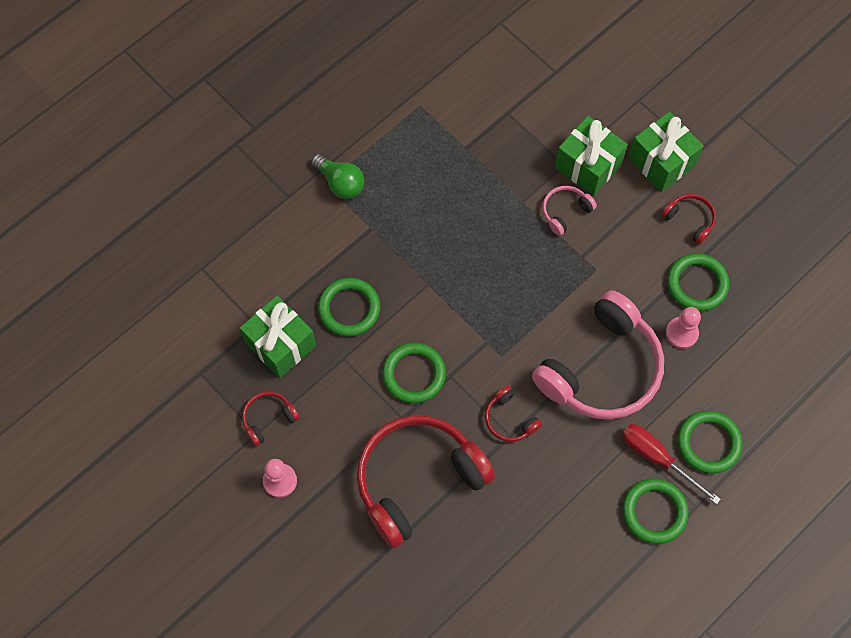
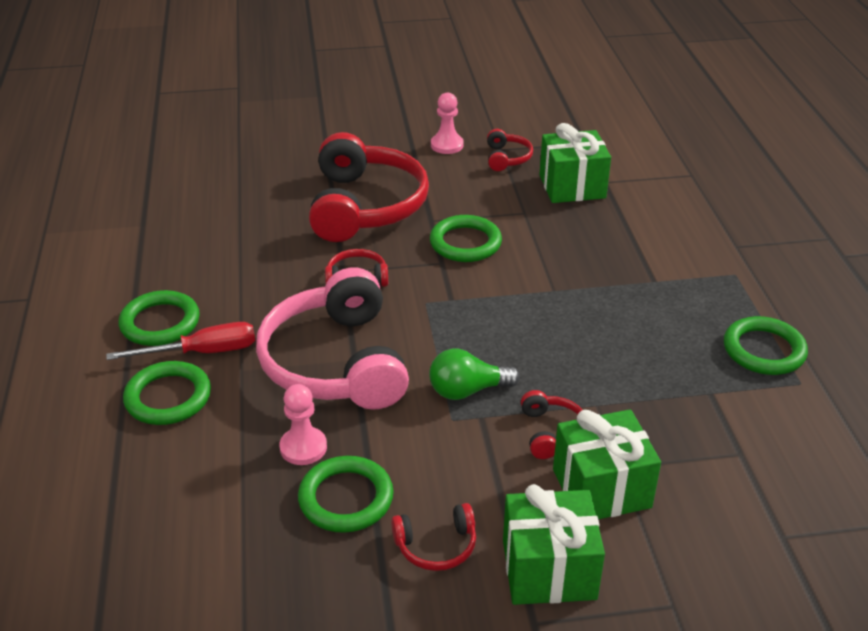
camera: 125 degrees right, 30 degrees down
(340, 183) = (728, 283): green light bulb -> green light bulb (467, 390)
(349, 308) = (572, 234): green ring -> green ring (764, 350)
(565, 211) = (551, 433): pink headphones -> red headphones

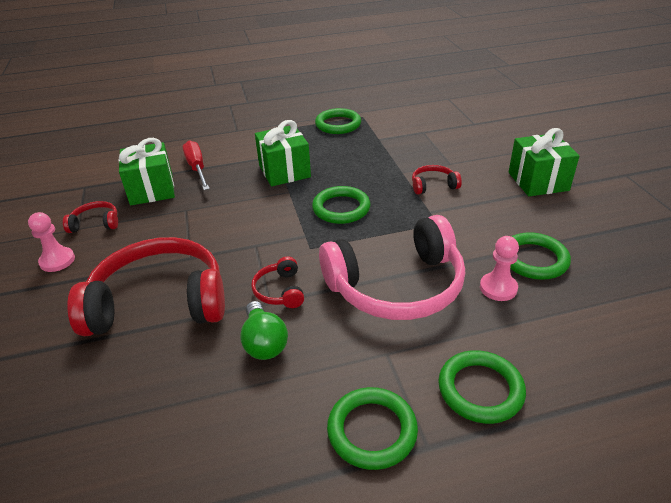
camera: 95 degrees left, 0 degrees up
(202, 352) = (409, 379): red screwdriver -> red screwdriver (197, 168)
(436, 546) = (548, 219): red headphones -> none
(465, 243) = (227, 235): green ring -> green ring (341, 208)
(467, 390) = (407, 219): green light bulb -> green light bulb (264, 342)
(601, 488) = (470, 168): green gift -> green gift (284, 171)

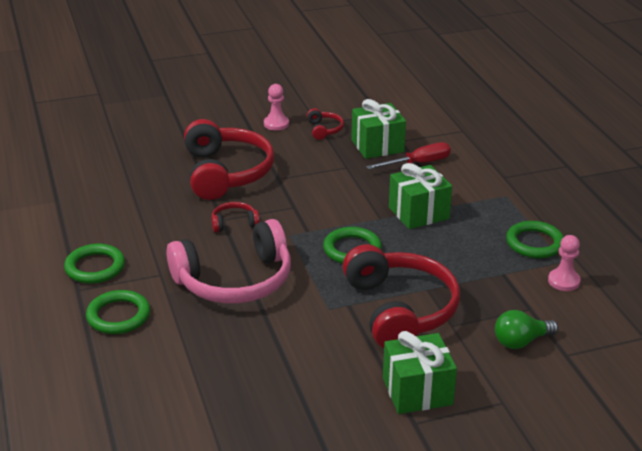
camera: 85 degrees right, 5 degrees down
(264, 342) = (179, 220): green light bulb -> green light bulb (521, 342)
(397, 286) = (235, 281): pink headphones -> pink headphones turned 90 degrees counterclockwise
(433, 185) = (400, 309): red headphones -> red headphones, size x2.34
(498, 288) = (228, 337): pink pawn -> pink pawn (563, 281)
(534, 259) = (267, 365): green ring -> none

